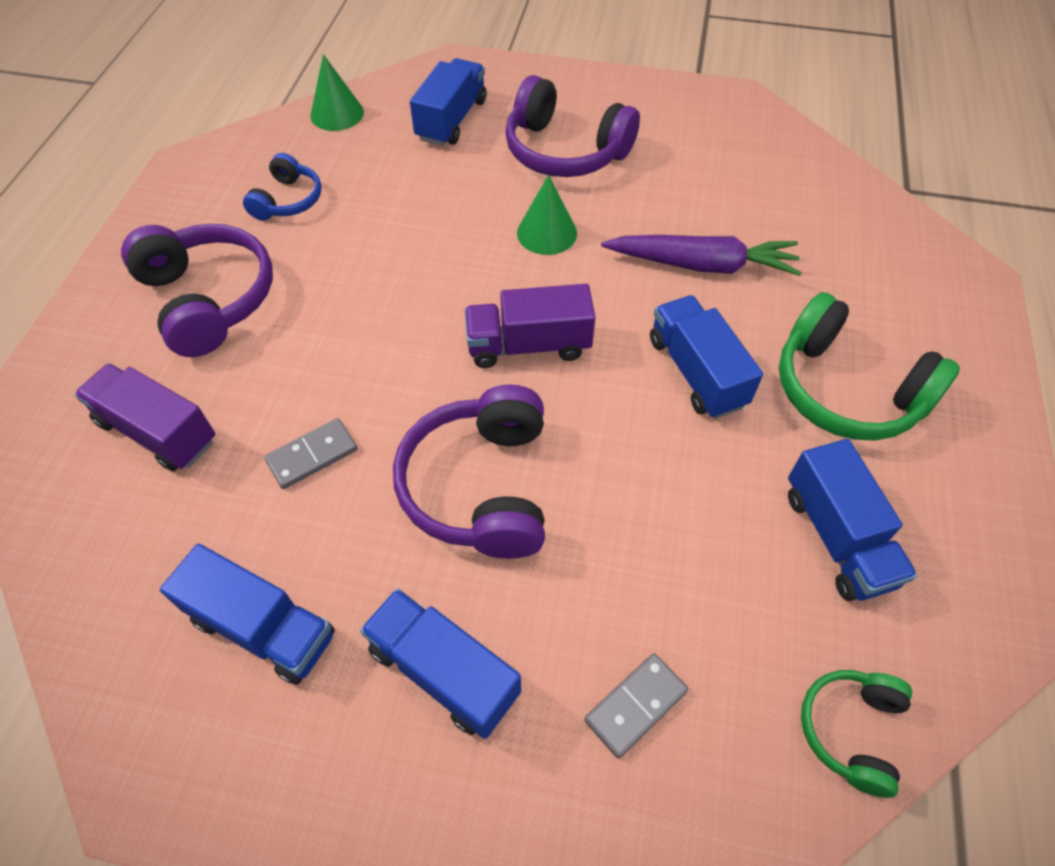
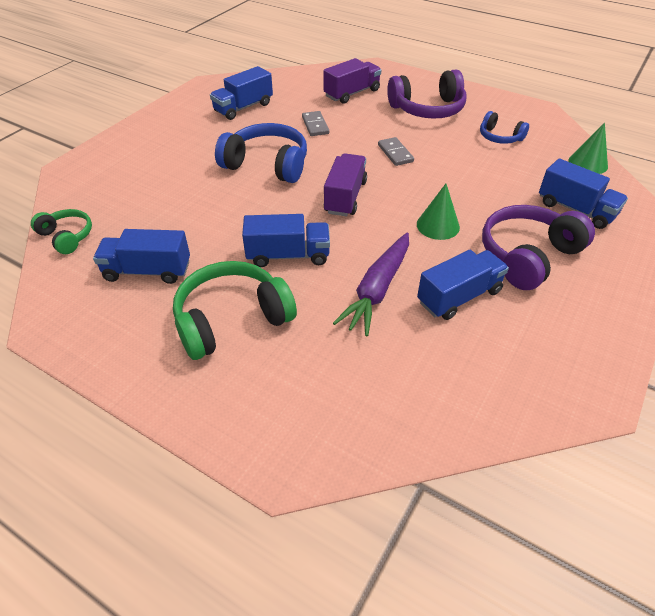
camera: 110 degrees right, 10 degrees down
(443, 671) = (192, 141): blue truck -> blue truck (459, 297)
(480, 486) = (267, 164): purple headphones -> blue headphones
(635, 705) = (135, 182): grey domino -> grey domino (395, 153)

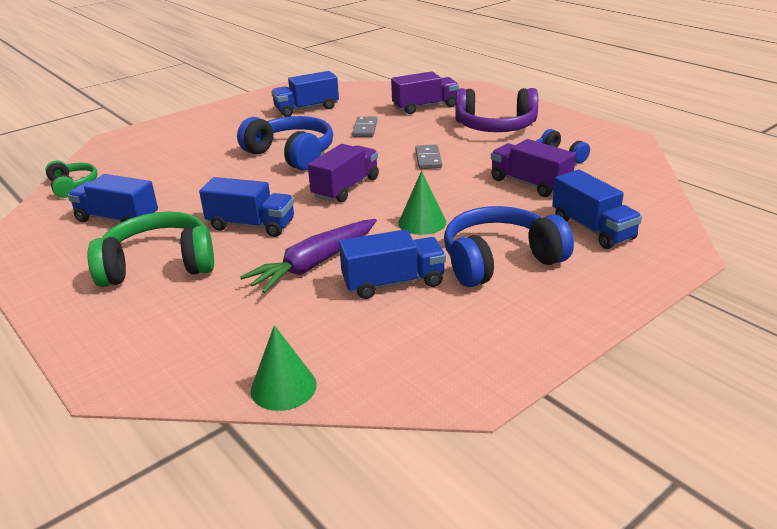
camera: 20 degrees right, 15 degrees down
(497, 169) = (530, 184): none -> purple truck
(528, 256) = (500, 260): purple headphones -> blue headphones
(588, 163) = (644, 191): green cone -> green cone (283, 387)

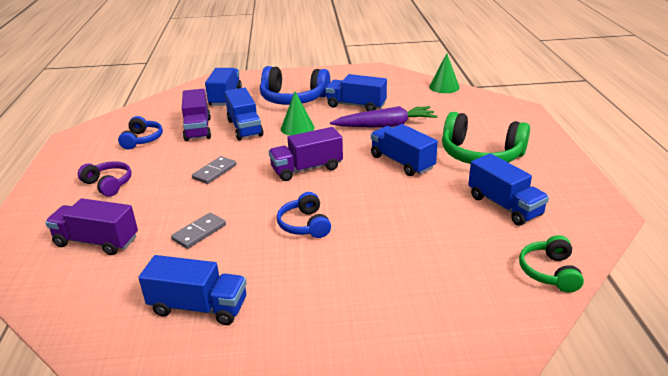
camera: 145 degrees left, 0 degrees up
(291, 154) = (304, 225): blue headphones -> blue headphones, size x0.56
(482, 202) = (245, 128): none -> blue truck
(495, 127) = (108, 184): purple headphones -> purple headphones, size x0.56

